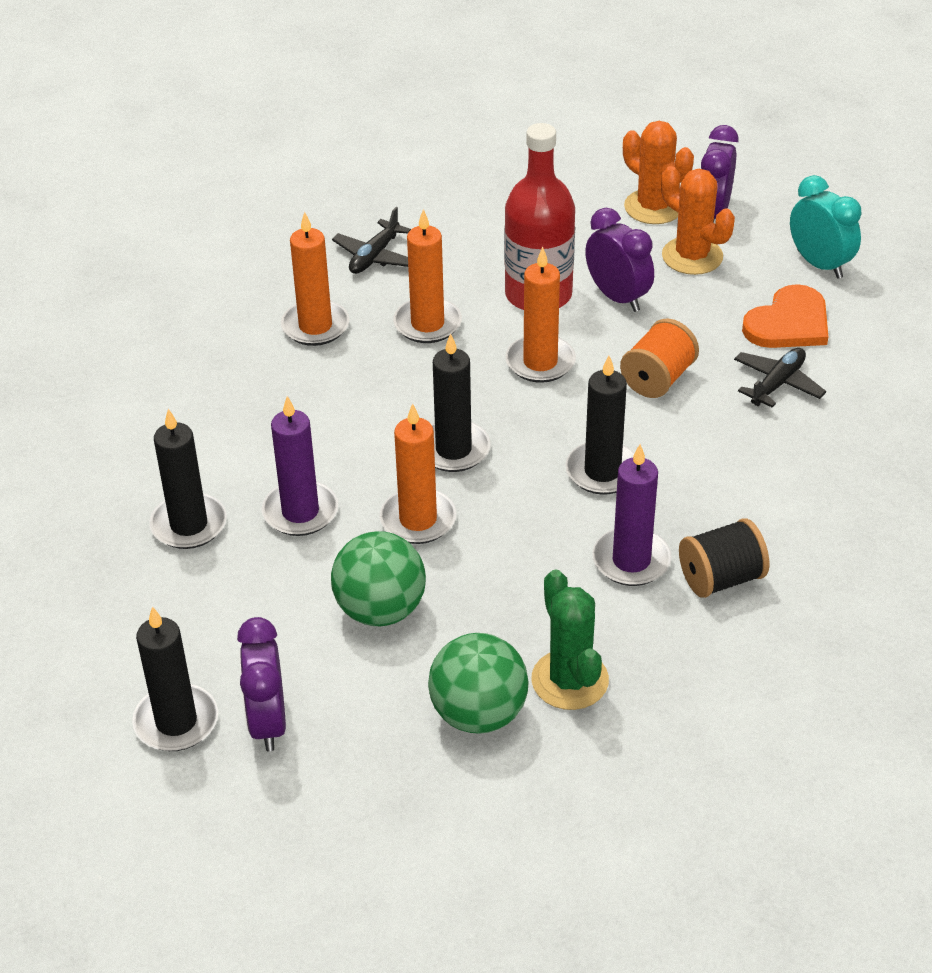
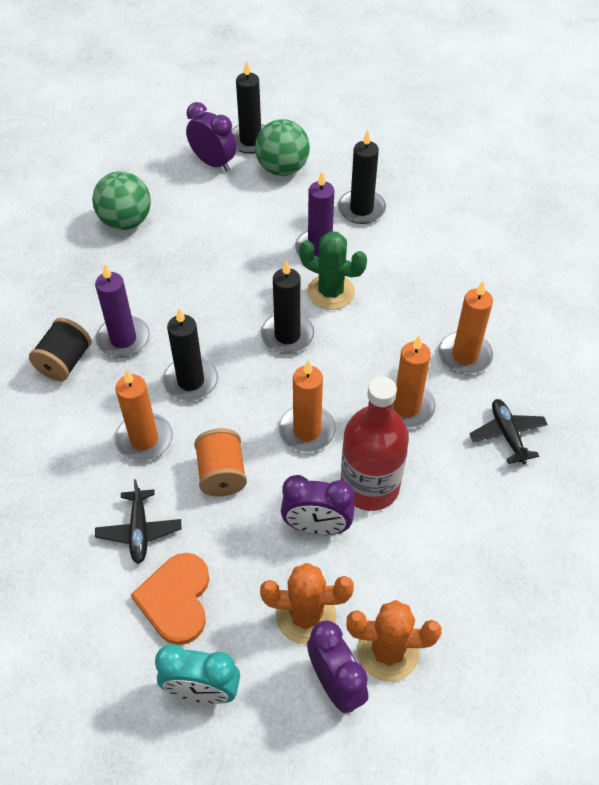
camera: 135 degrees right, 10 degrees up
(380, 610) = (222, 233): green ball -> green ball (282, 168)
(418, 519) = (258, 285): orange candle -> orange candle (144, 439)
(570, 680) = (98, 261): green cactus -> green cactus (331, 292)

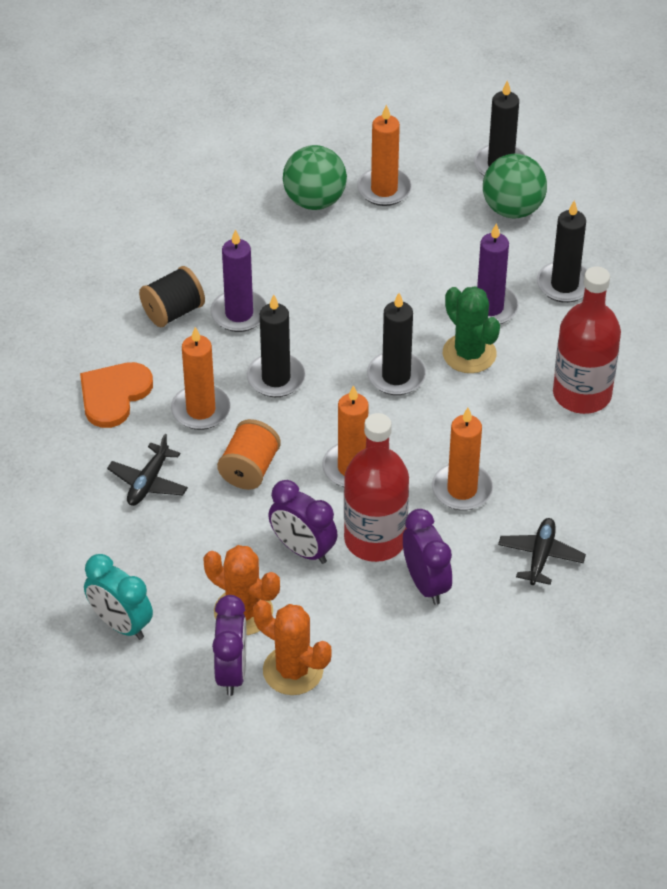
camera: 30 degrees right, 5 degrees down
(176, 599) = (144, 548): orange heart -> orange heart (114, 395)
(213, 163) = (444, 174): purple clock -> purple clock (426, 584)
(437, 287) = (582, 394): none -> red bottle
(465, 355) = (557, 469): orange candle -> orange candle (384, 189)

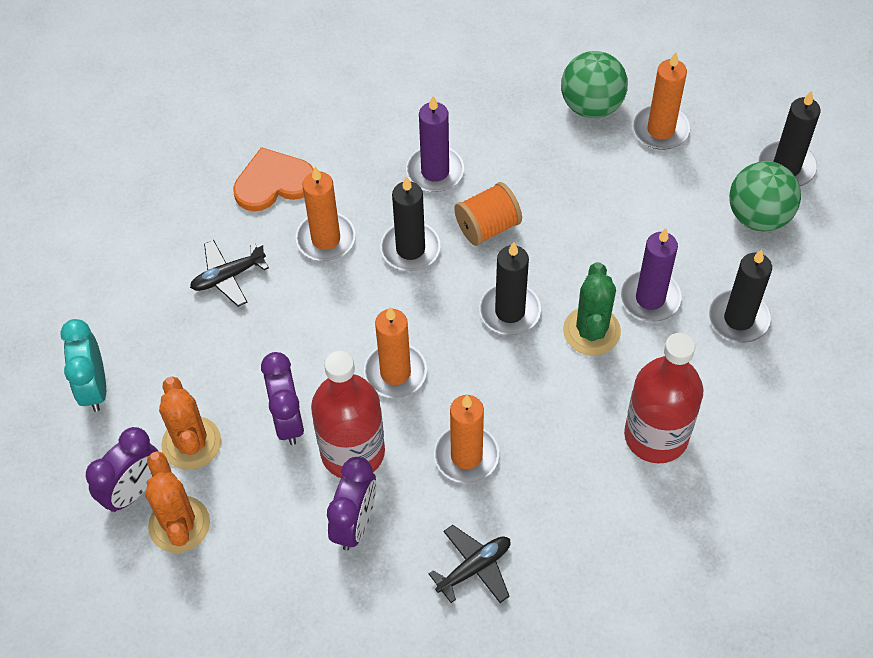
camera: 40 degrees right, 10 degrees up
(173, 312) = (385, 137): black spool -> none
(249, 469) = (314, 318): orange spool -> orange spool (487, 227)

